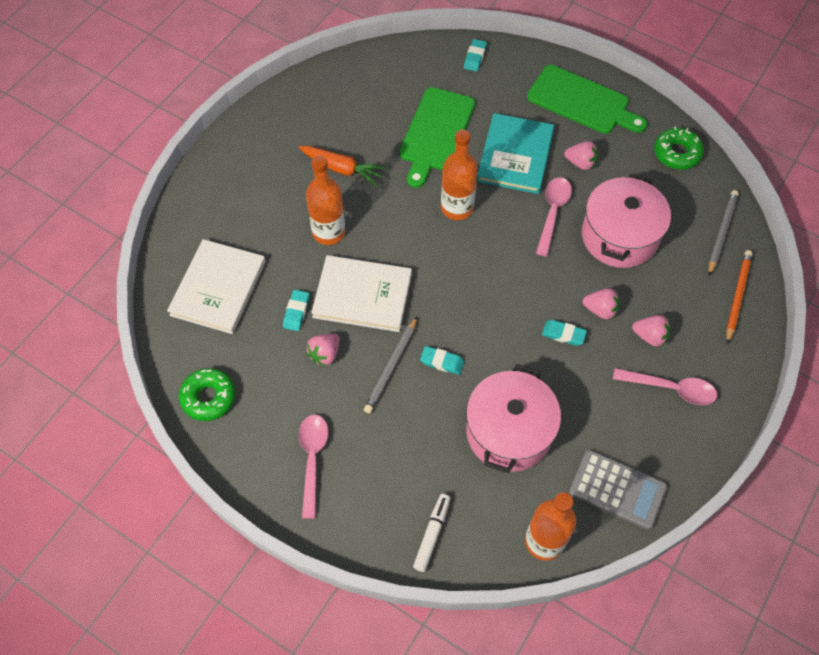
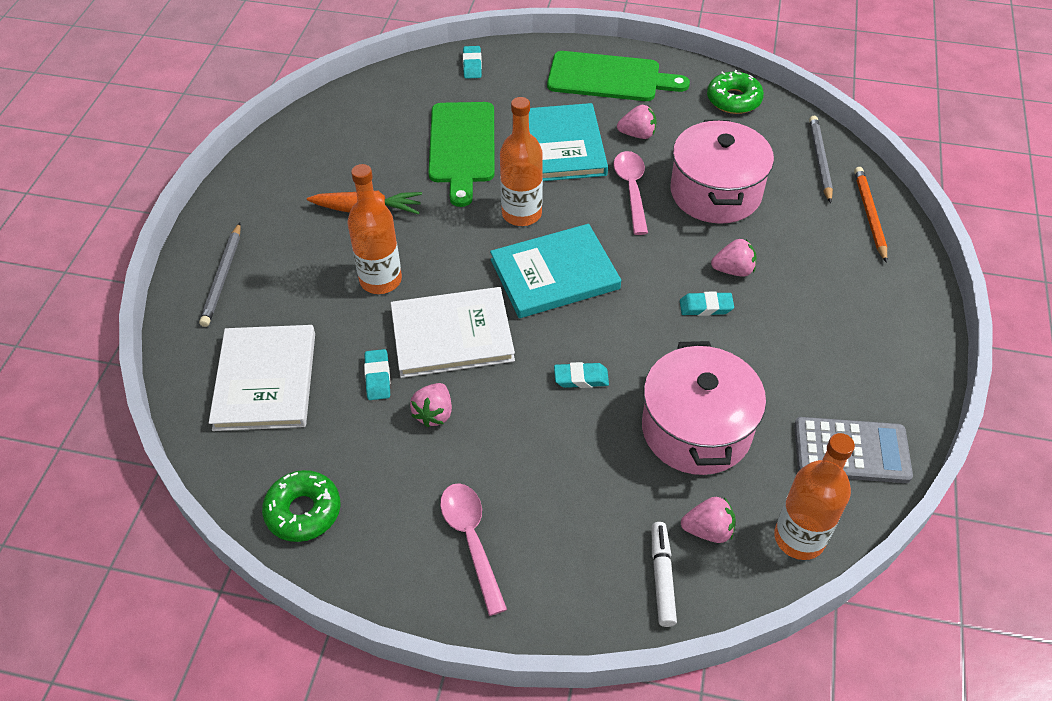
camera: 20 degrees left, 10 degrees down
(391, 366) = (522, 402): grey pencil -> grey pencil (223, 277)
(459, 269) = (554, 274): none -> turquoise book
(650, 336) = (800, 281): pink strawberry -> pink strawberry (708, 530)
(670, 388) = (851, 326): pink spoon -> none

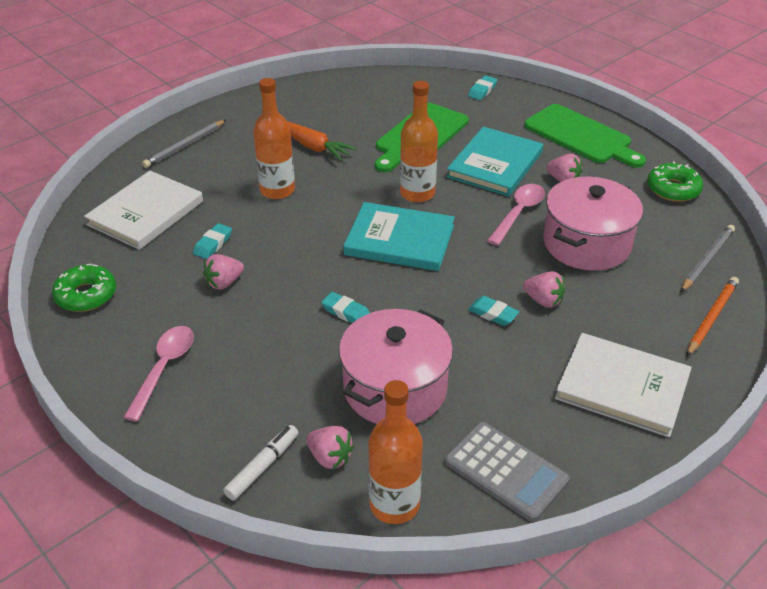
camera: 35 degrees right, 10 degrees down
(452, 335) = (287, 243): white book -> white book (622, 387)

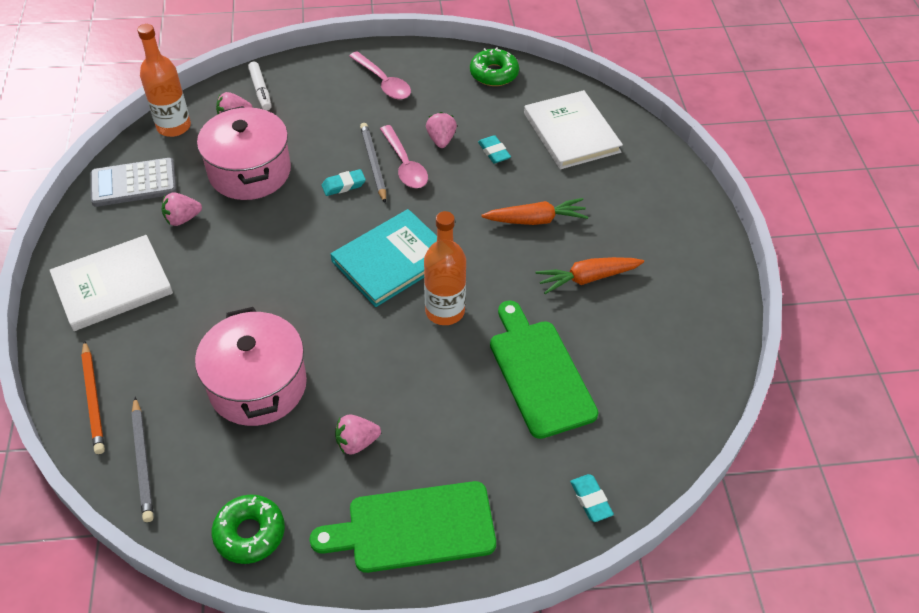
camera: 125 degrees right, 10 degrees up
(185, 146) = (662, 192): grey pencil -> grey pencil (373, 164)
(277, 190) = (536, 220): orange bottle -> orange carrot
(493, 314) = (253, 263): turquoise eraser -> none
(495, 164) = (434, 403): turquoise book -> none
(518, 213) = (345, 366): pink spoon -> pink spoon (405, 165)
(543, 301) = (232, 303): pink strawberry -> pink strawberry (182, 219)

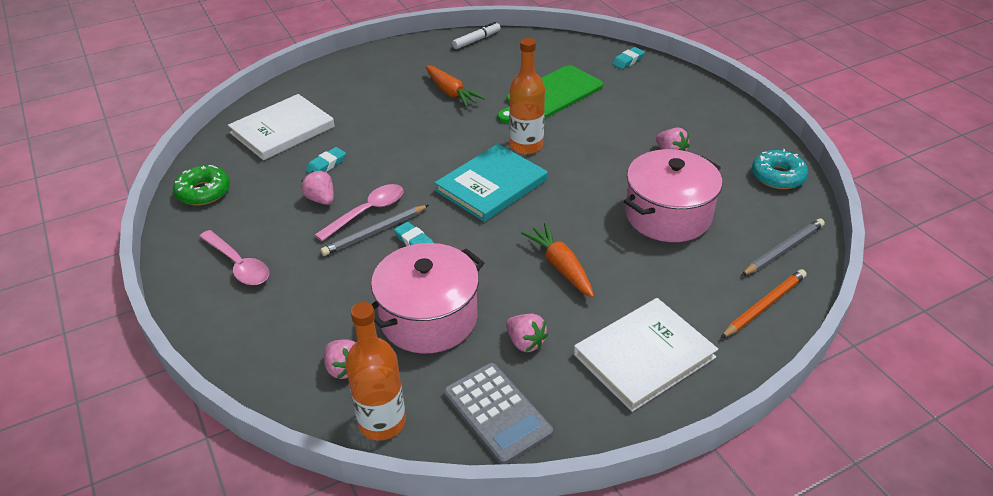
camera: 110 degrees left, 10 degrees down
(113, 285) = (644, 356): white book -> white book turned 75 degrees counterclockwise
(250, 533) = (777, 176): green donut -> turquoise donut
(261, 90) = (283, 365): white marker -> white marker (476, 40)
(383, 82) = (238, 265): pink spoon -> pink spoon turned 105 degrees clockwise
(392, 260) = (491, 185): turquoise book -> turquoise book turned 75 degrees counterclockwise
(414, 528) = (706, 114): green cutting board -> none
(441, 140) = (321, 199): pink strawberry -> pink strawberry turned 75 degrees clockwise
(536, 220) = (402, 126): orange carrot -> orange carrot (560, 266)

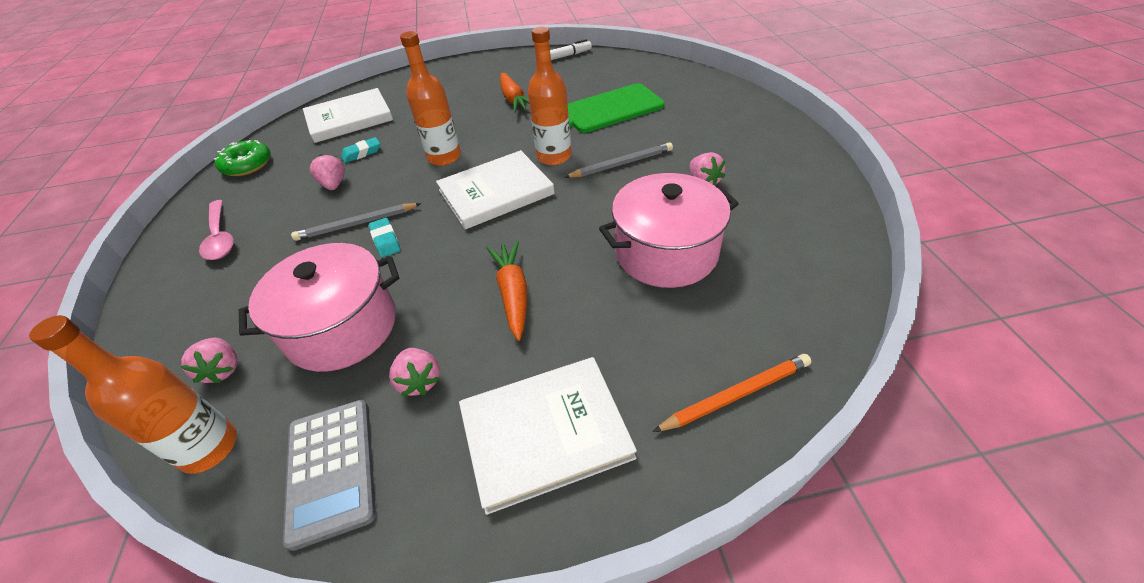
camera: 20 degrees right, 5 degrees up
(367, 212) = (364, 203): pink spoon -> none
(418, 159) = (444, 157): none -> orange bottle
(491, 185) = (496, 192): turquoise book -> white book
(628, 61) = (703, 85): turquoise eraser -> none
(777, 176) = (823, 225): turquoise donut -> none
(783, 249) = (794, 320): grey pencil -> grey pencil (621, 164)

